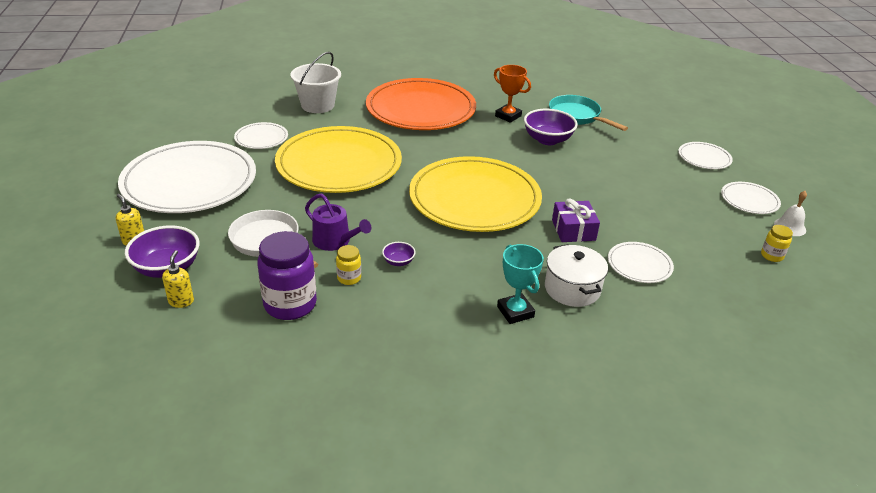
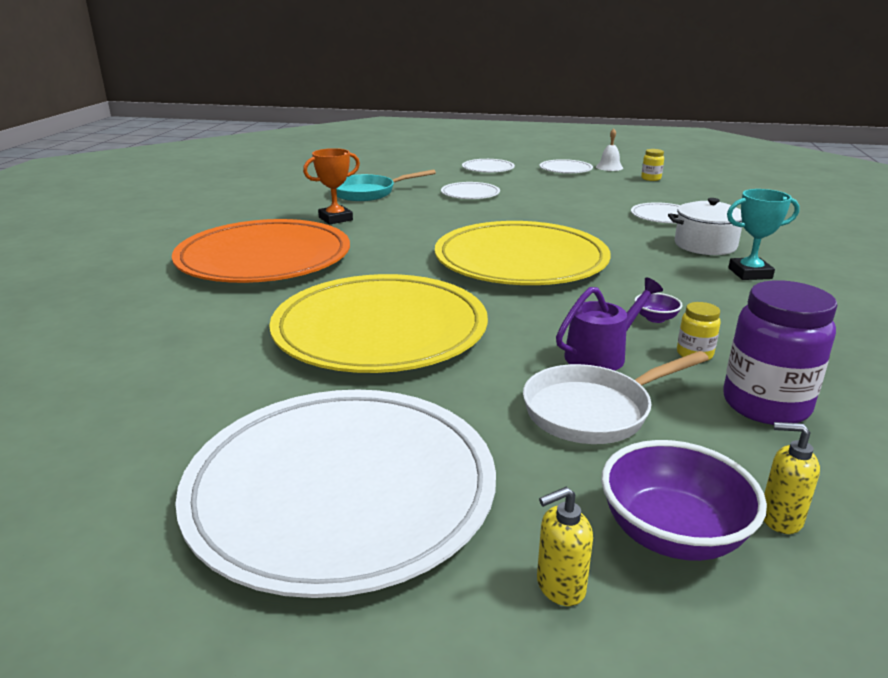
camera: 70 degrees left, 10 degrees down
(261, 138) = (227, 390): white plate -> white plate (470, 194)
(317, 105) = (159, 327): white bucket -> none
(547, 140) = (409, 211): purple bowl -> none
(573, 230) = (599, 229): purple gift -> none

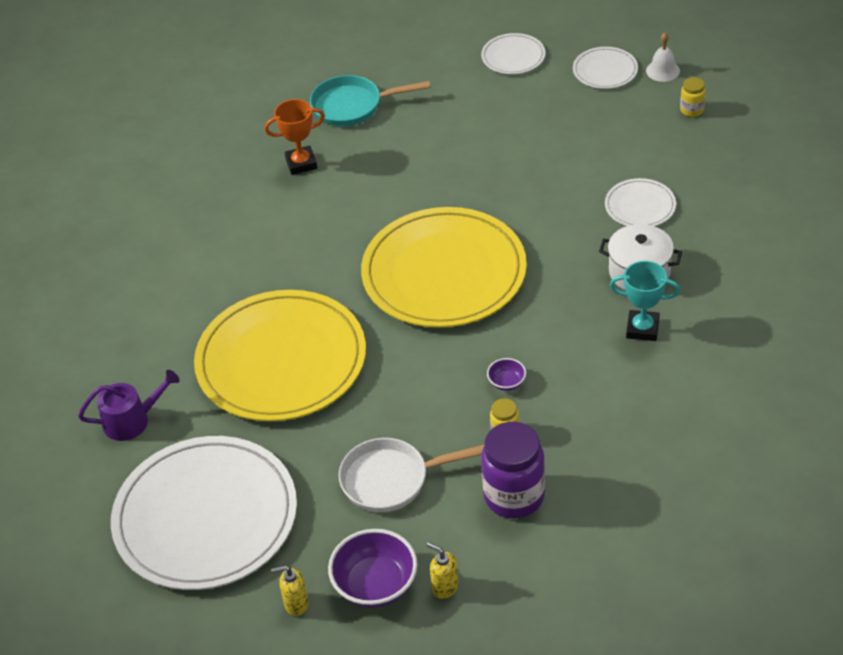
camera: 20 degrees right, 20 degrees up
(264, 258) = (217, 233): orange plate -> none
(470, 194) = (461, 123): white plate -> none
(600, 355) = (433, 421): purple watering can -> purple watering can (132, 420)

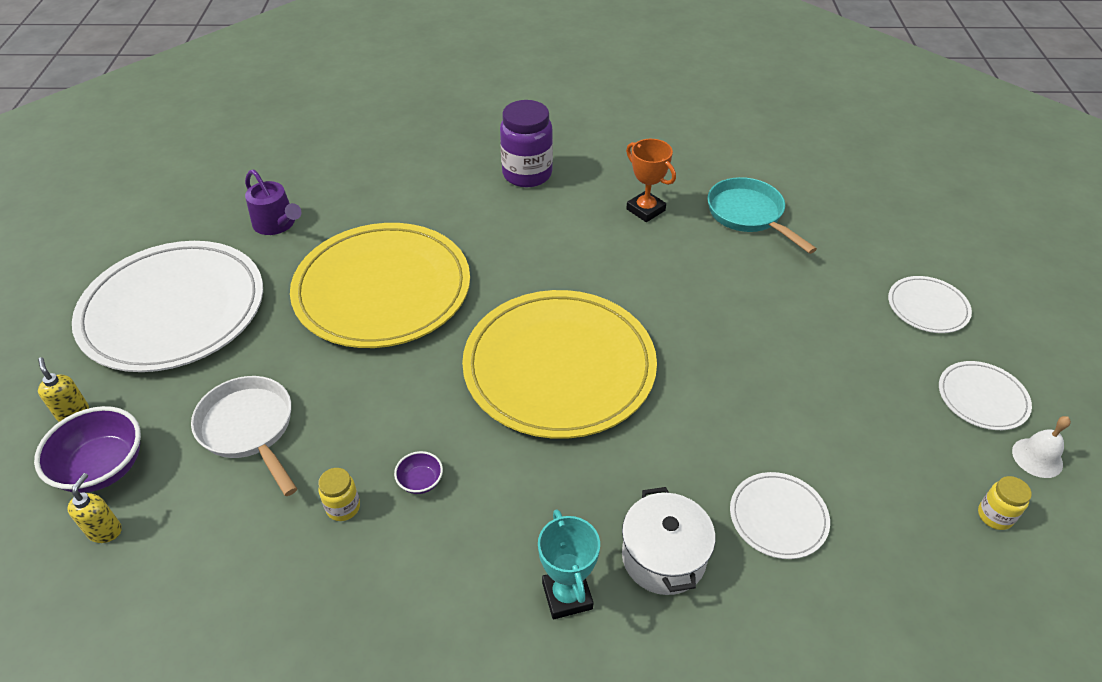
camera: 60 degrees right, 0 degrees up
(514, 496) = (249, 551): purple jar -> purple jar (527, 174)

